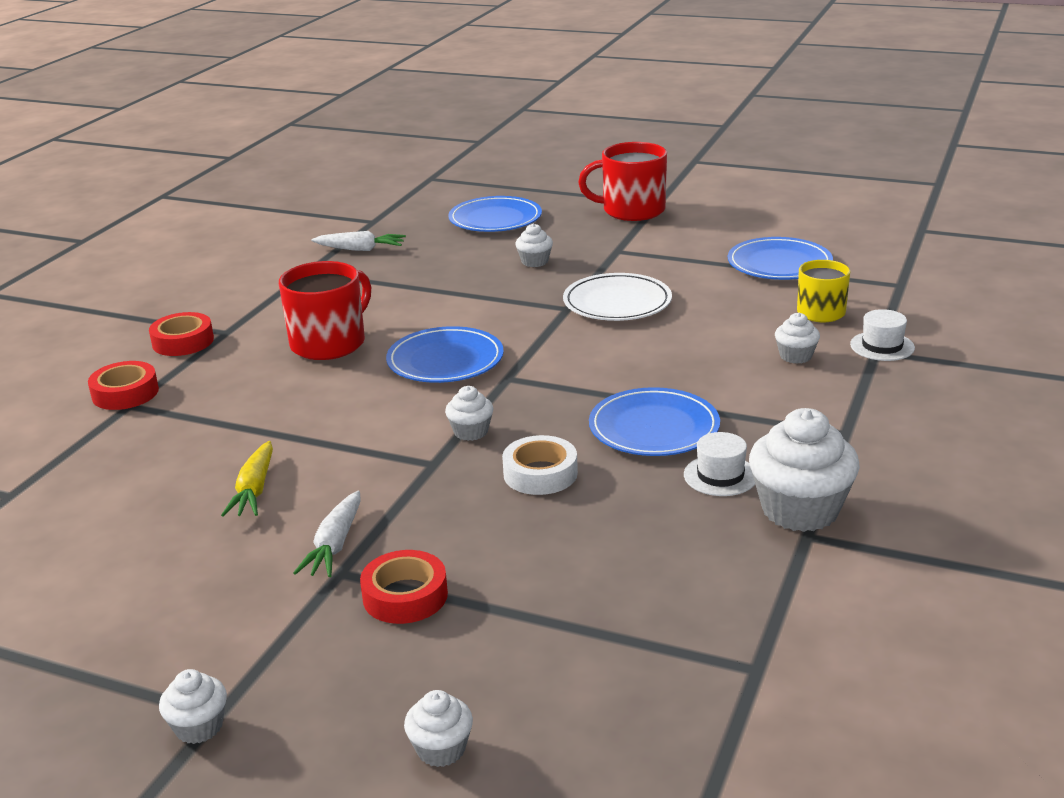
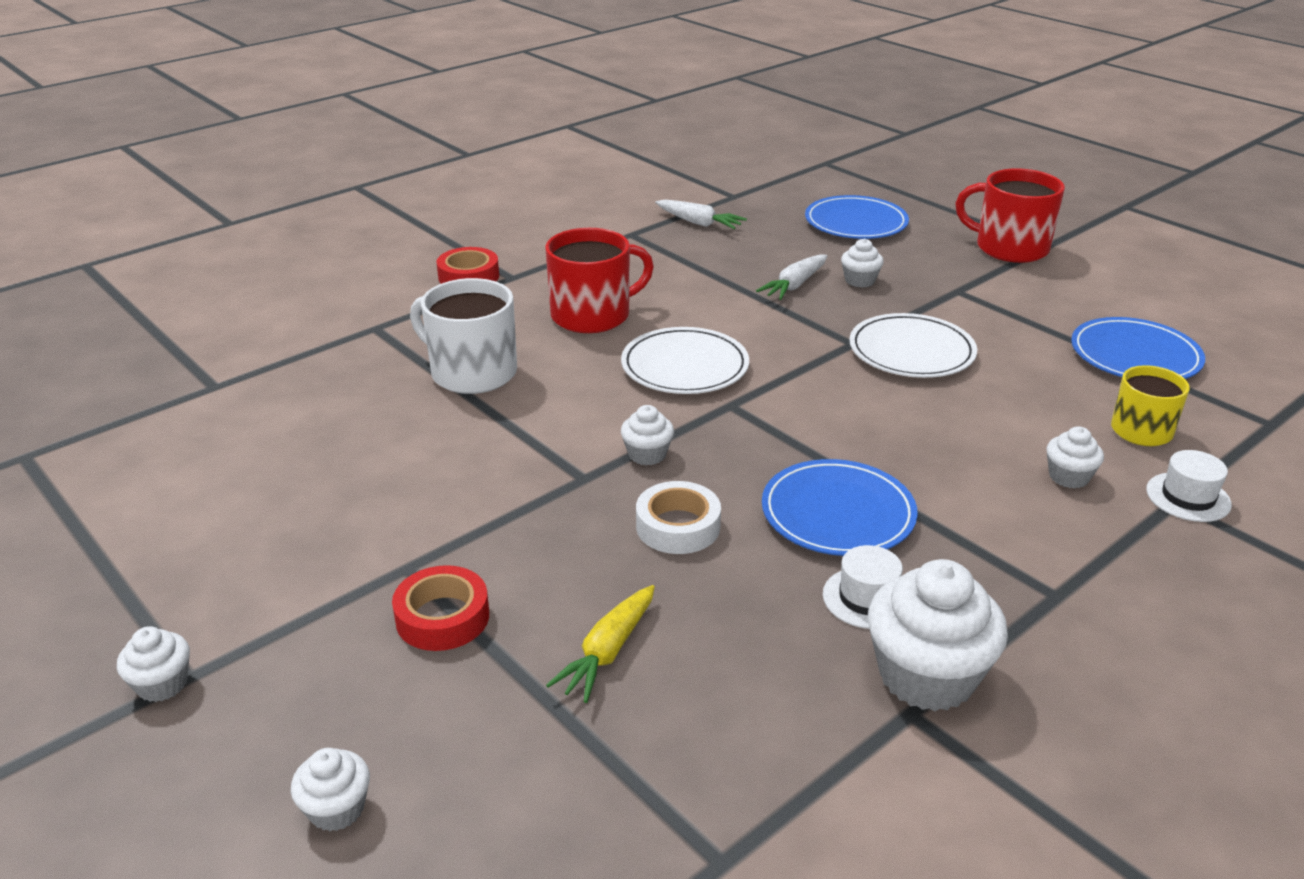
camera: 25 degrees right, 5 degrees up
(125, 393) = (381, 314): red tape -> none
(254, 490) = (405, 450): yellow carrot -> yellow carrot (607, 652)
(259, 415) = (472, 372): none -> white mug
(335, 545) = (425, 535): white carrot -> white carrot (794, 285)
(445, 360) = (685, 366): blue plate -> white plate

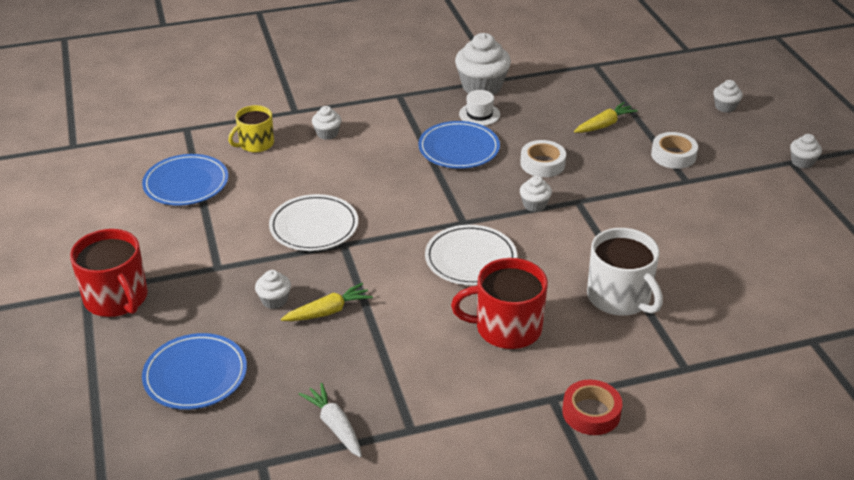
camera: 155 degrees left, 5 degrees up
(442, 617) = (673, 155): red tape -> white tape
(794, 285) = (328, 311): white carrot -> yellow carrot
(1188, 497) = (286, 111): white hat -> none

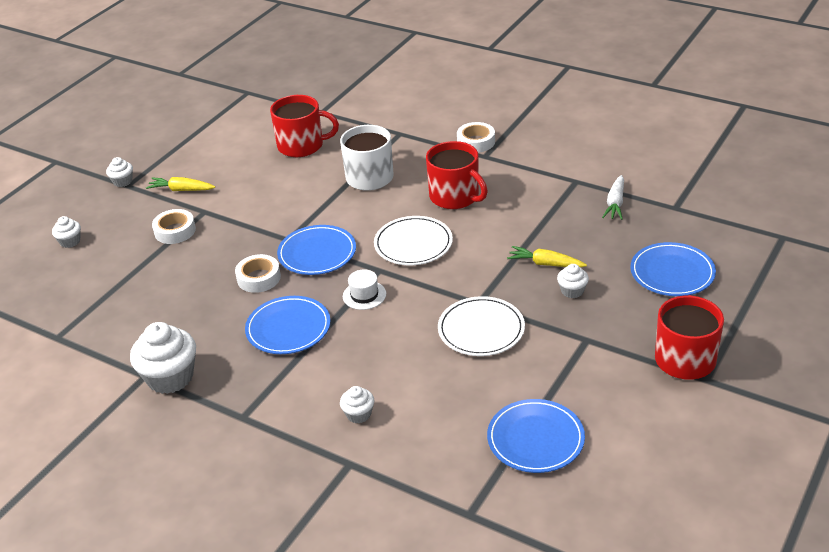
camera: 130 degrees left, 0 degrees up
(255, 144) = (430, 445): yellow mug -> none
(479, 114) = (221, 350): white hat -> white hat (364, 295)
(534, 205) = (317, 253): white cupcake -> blue plate
(591, 412) = (476, 142): red tape -> white tape
(604, 125) = (164, 280): yellow carrot -> yellow carrot (181, 190)
(744, 288) = (302, 145): none -> red mug

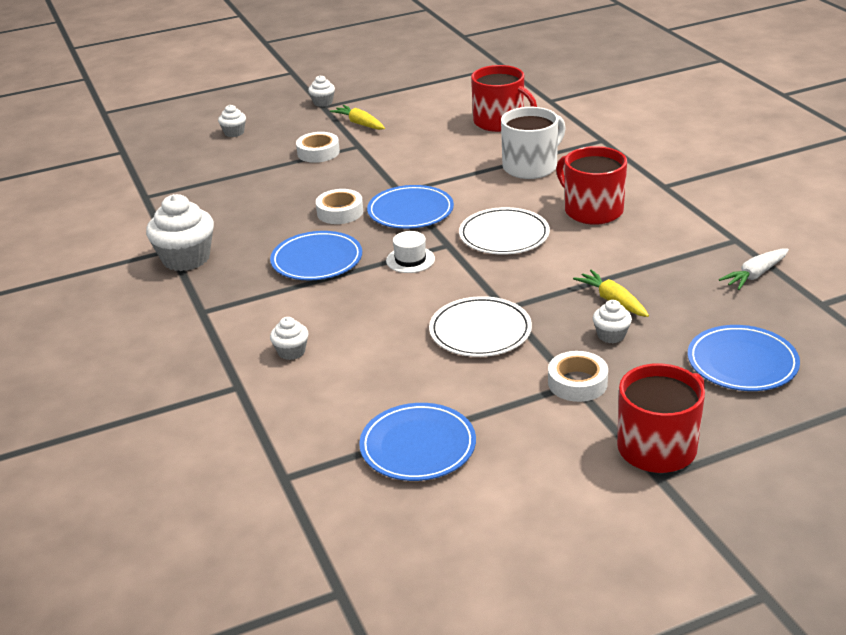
camera: 35 degrees right, 5 degrees down
(455, 196) = (592, 210): red mug -> red mug turned 150 degrees clockwise
(476, 142) = (670, 171): white tape -> white tape (577, 383)

